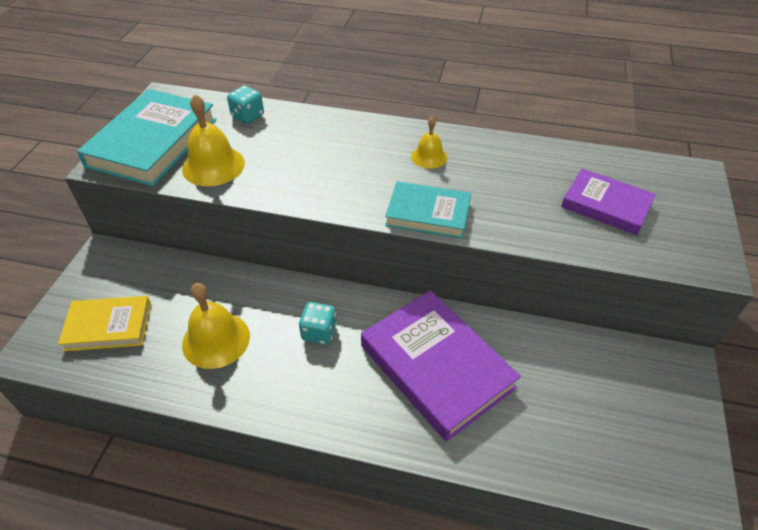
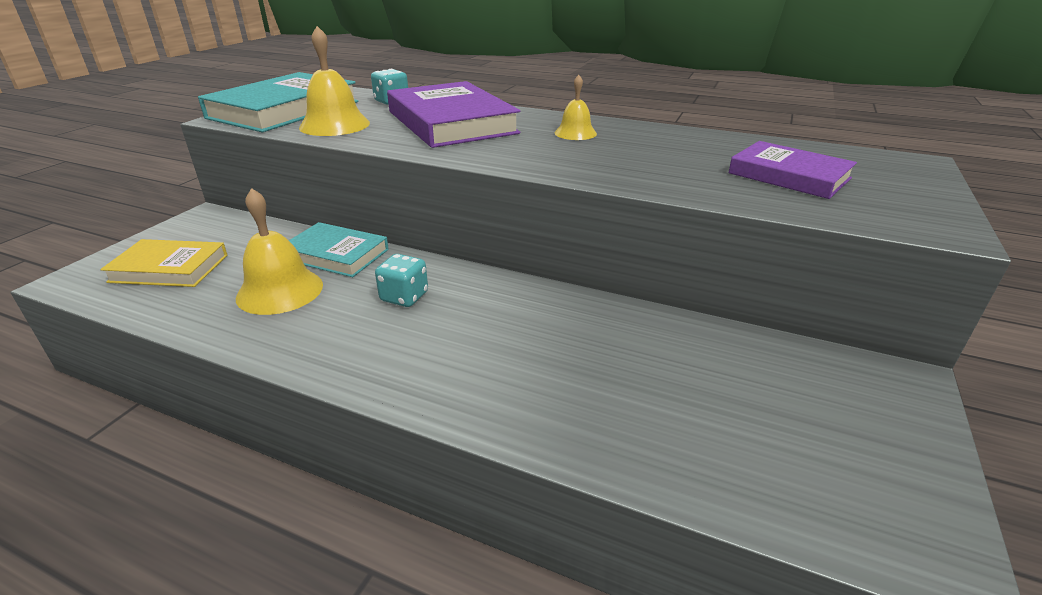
camera: 10 degrees right, 15 degrees down
(428, 214) = (557, 167): turquoise book -> turquoise book (336, 254)
(437, 366) = (541, 343): purple book -> purple book (451, 122)

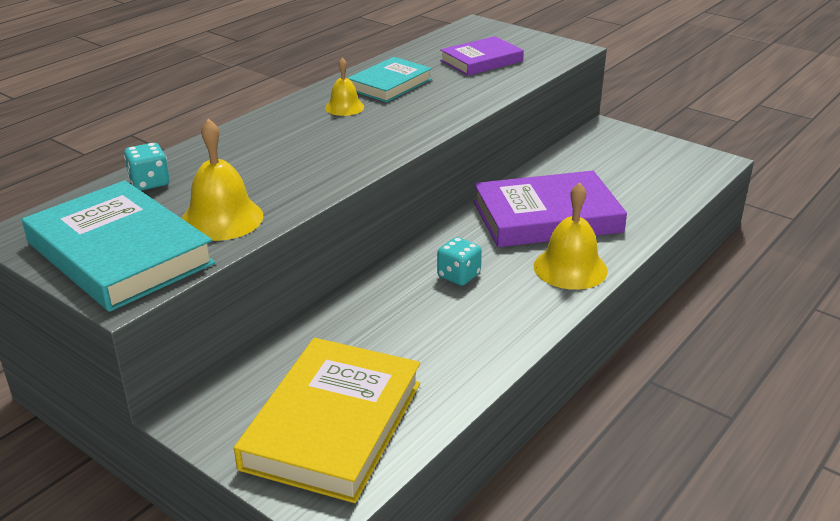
camera: 75 degrees left, 0 degrees up
(169, 268) = (333, 425): yellow book -> yellow book, size x1.66
(280, 291) = (419, 343): yellow bell -> yellow bell (570, 268)
(336, 254) = (359, 311): turquoise book -> turquoise book (390, 84)
(451, 122) = (266, 156): purple book -> purple book (546, 217)

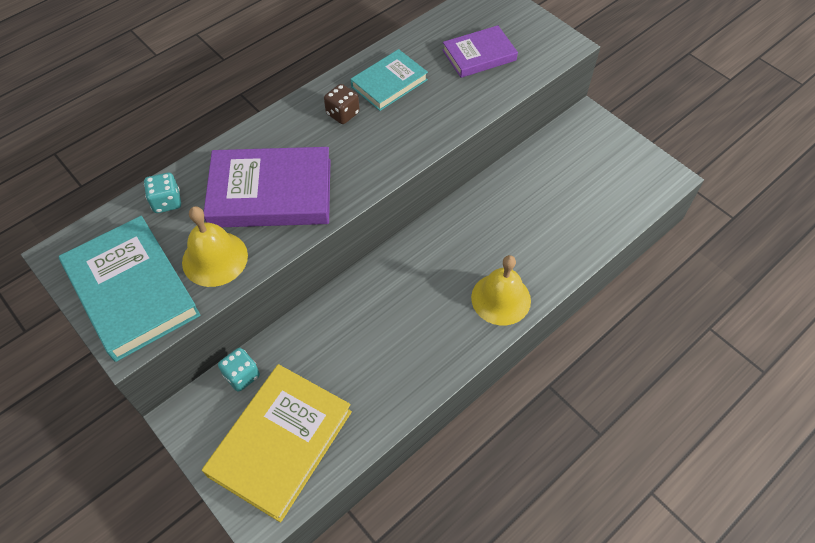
camera: 10 degrees right, 25 degrees up
(344, 107) = (342, 114): yellow bell -> brown dice
(458, 276) = (409, 294): turquoise dice -> turquoise dice (242, 375)
(546, 217) = (500, 231): purple book -> purple book (271, 192)

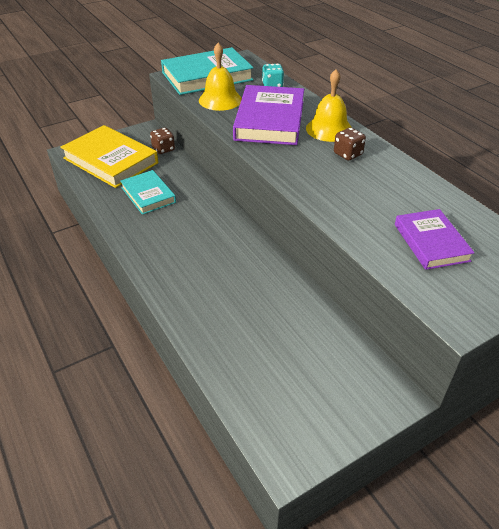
camera: 100 degrees right, 15 degrees down
(242, 375) = (163, 149): turquoise dice -> brown dice
(389, 83) = (385, 181): turquoise book -> turquoise book (148, 195)
(501, 299) = (171, 274): yellow bell -> yellow bell (329, 129)

